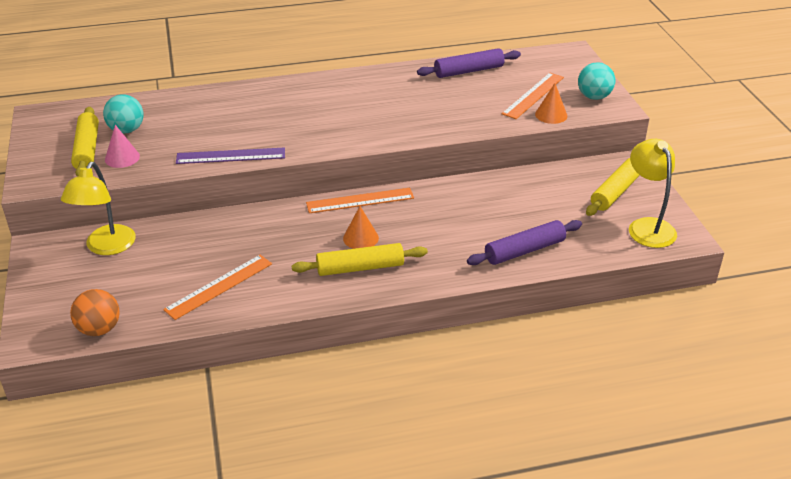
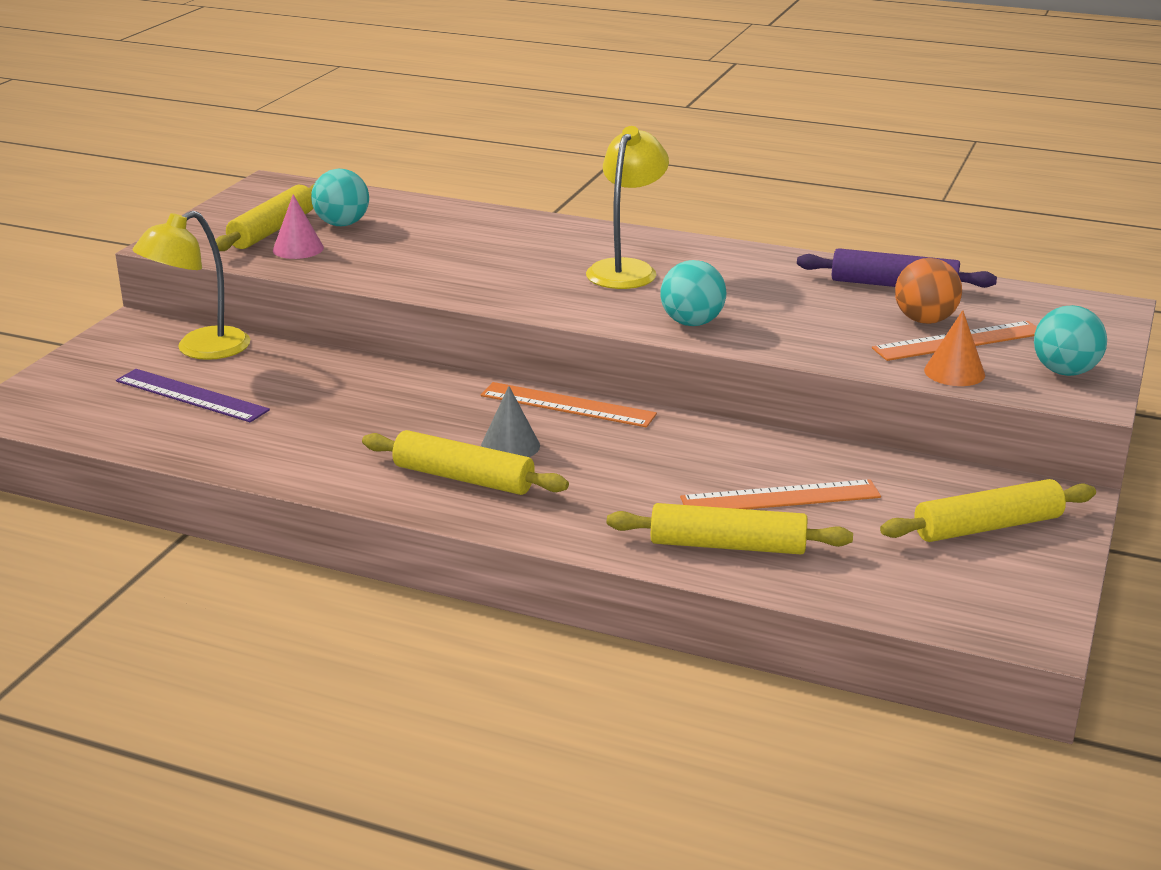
camera: 35 degrees right, 10 degrees down
(99, 329) = (82, 425): orange ball -> orange ball (924, 320)
(219, 286) = (266, 433): orange ruler -> orange ruler (780, 497)
(231, 156) = (423, 284): purple ruler -> purple ruler (191, 395)
(360, 238) = (510, 446): orange cone -> grey cone
(402, 129) = (692, 323): none -> turquoise ball
(524, 250) = (727, 545): purple rolling pin -> yellow rolling pin
(647, 226) = (982, 591): yellow lamp -> yellow lamp (626, 269)

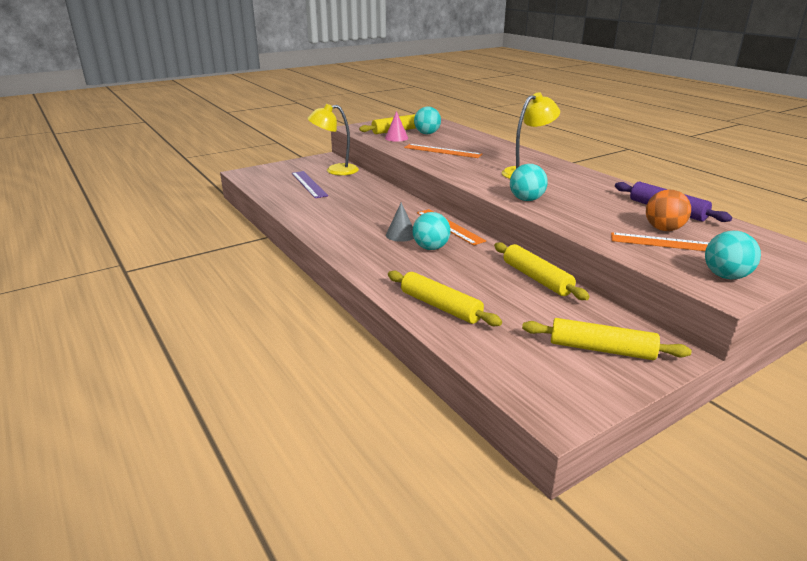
camera: 35 degrees right, 0 degrees up
(463, 478) = (363, 241): yellow rolling pin -> yellow rolling pin (536, 278)
(589, 454) = (431, 248): none -> turquoise ball
(780, 497) = (498, 295): orange ruler -> orange ruler (442, 151)
(954, 372) = (647, 257): orange cone -> none

